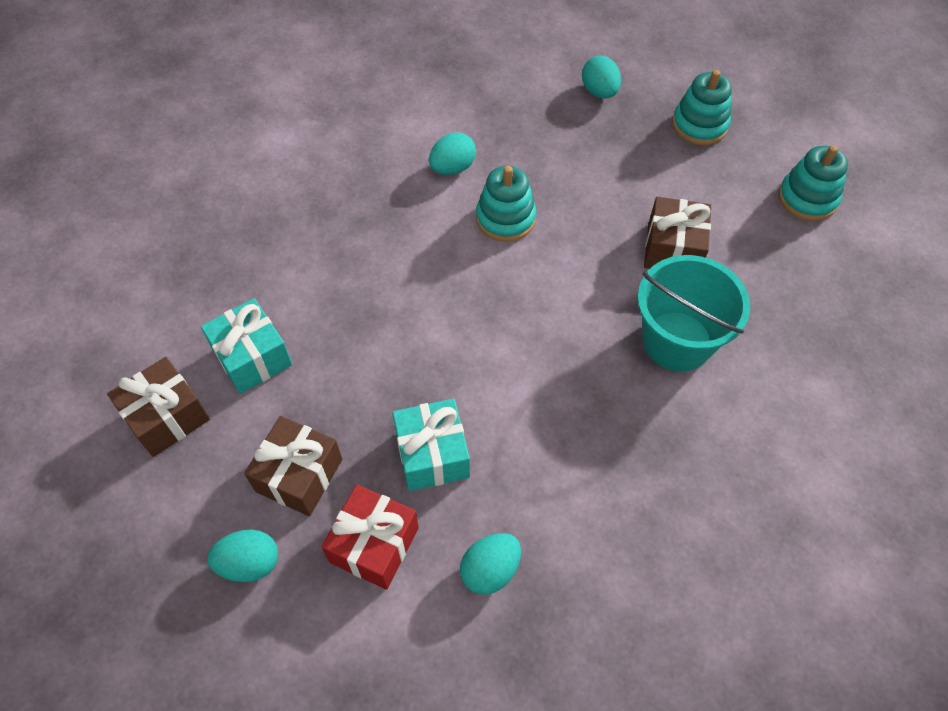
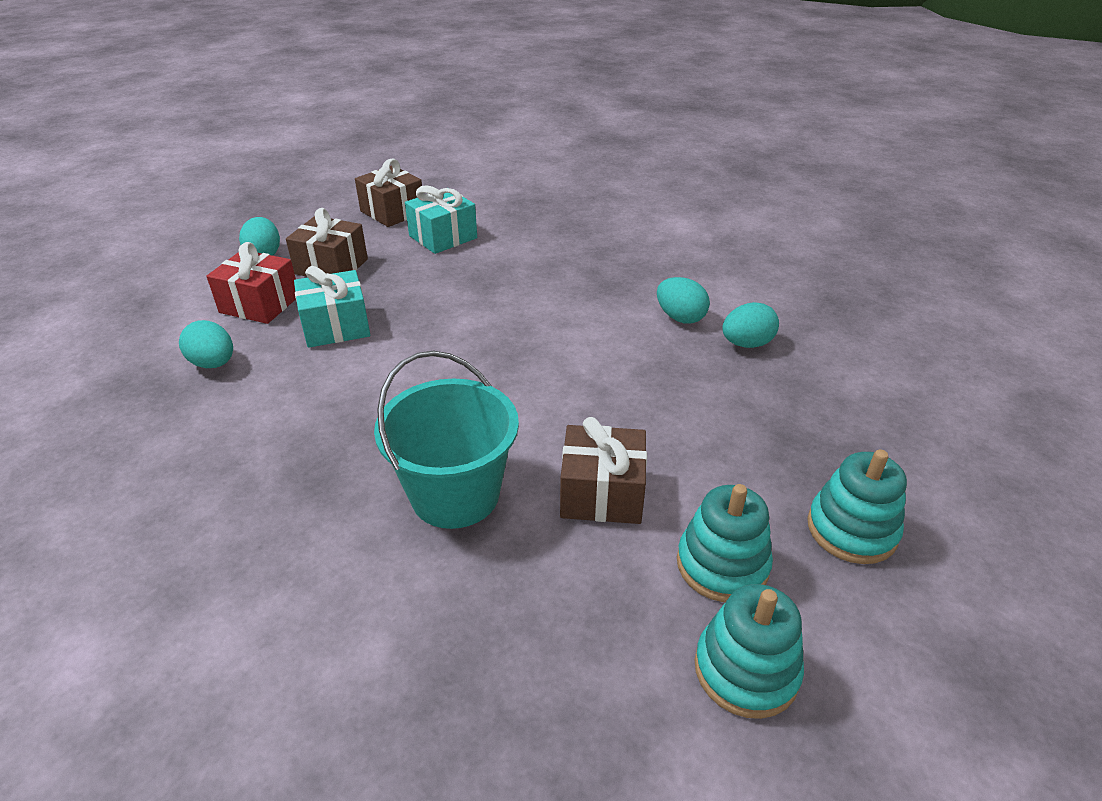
camera: 85 degrees right, 20 degrees down
(505, 218) = (619, 355): turquoise stacking toy -> turquoise stacking toy (722, 565)
(599, 92) = (862, 424): turquoise egg -> turquoise egg (746, 344)

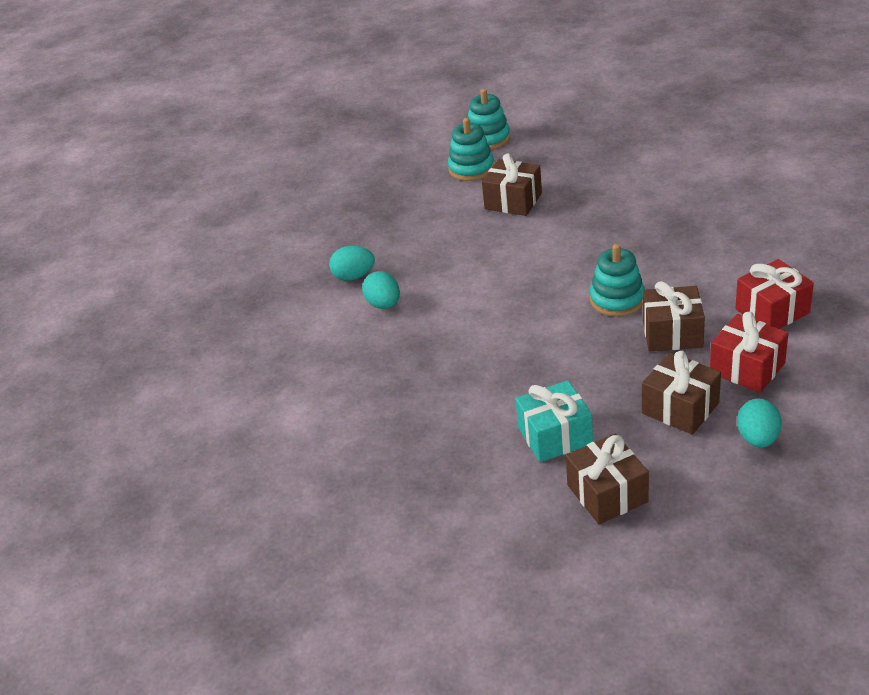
camera: 155 degrees left, 0 degrees up
(213, 363) = (772, 311): turquoise egg -> red gift
(336, 326) = (672, 333): turquoise gift -> brown gift
(455, 494) = (597, 209): turquoise bucket -> none
(851, 530) = (396, 174): turquoise stacking toy -> turquoise stacking toy (617, 299)

